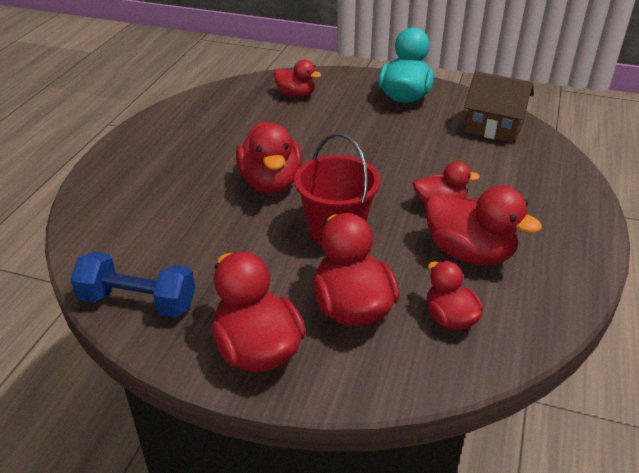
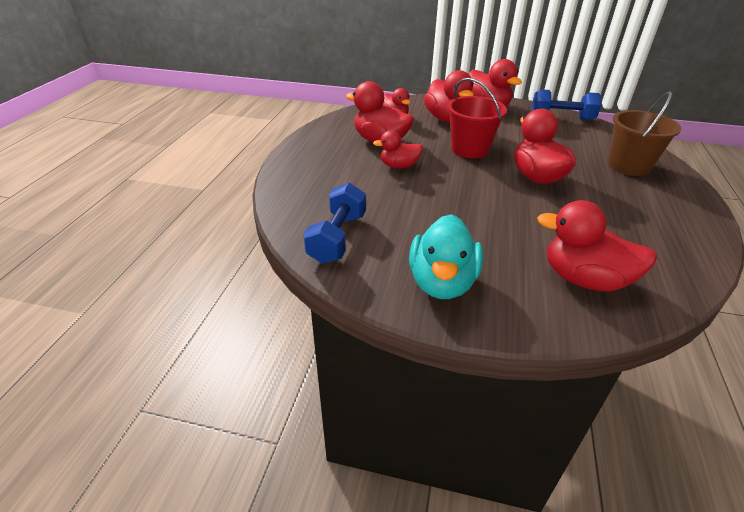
camera: 175 degrees right, 0 degrees up
(139, 194) = (628, 166): none -> brown bucket
(296, 94) = (584, 279): red duck -> red duck, size x1.63
(494, 127) = (337, 238): brown house -> blue dumbbell

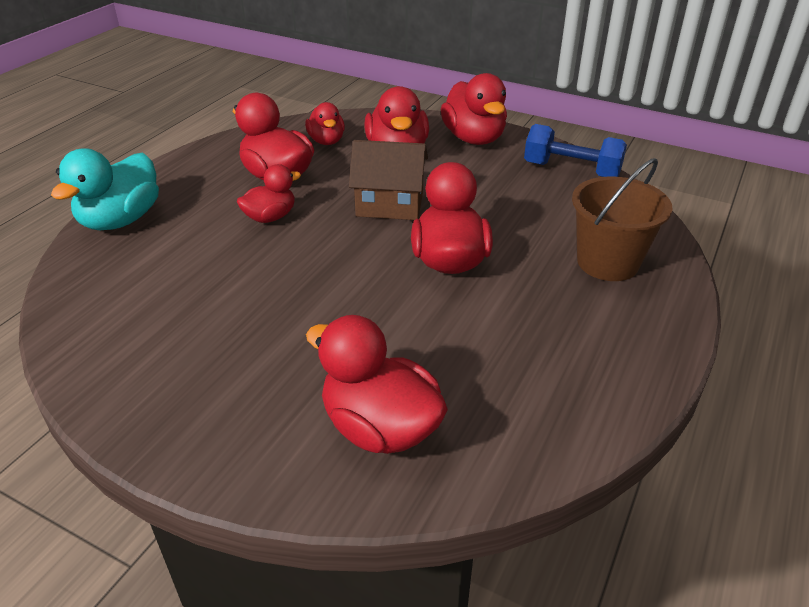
camera: 15 degrees right, 0 degrees up
(337, 238) = (107, 310): blue dumbbell -> none
(399, 166) = (270, 217): red duck -> red duck turned 135 degrees clockwise
(442, 282) = (186, 396): turquoise duck -> turquoise duck (121, 220)
(470, 149) = (390, 204): red bucket -> brown house

